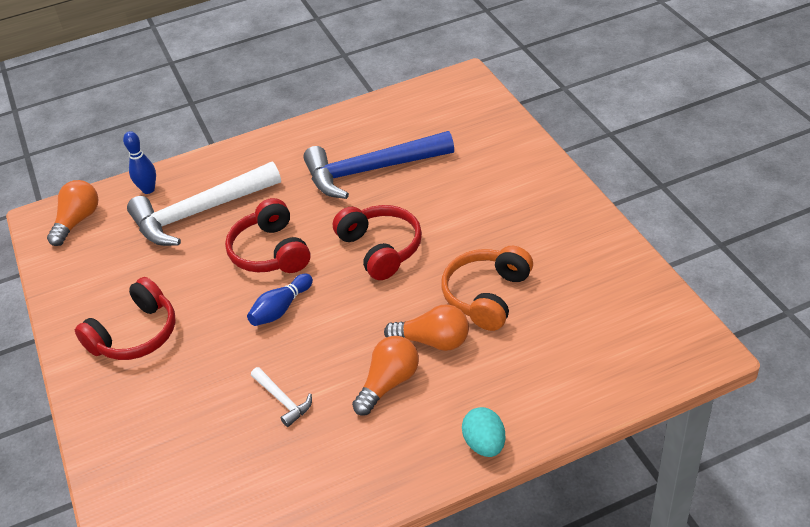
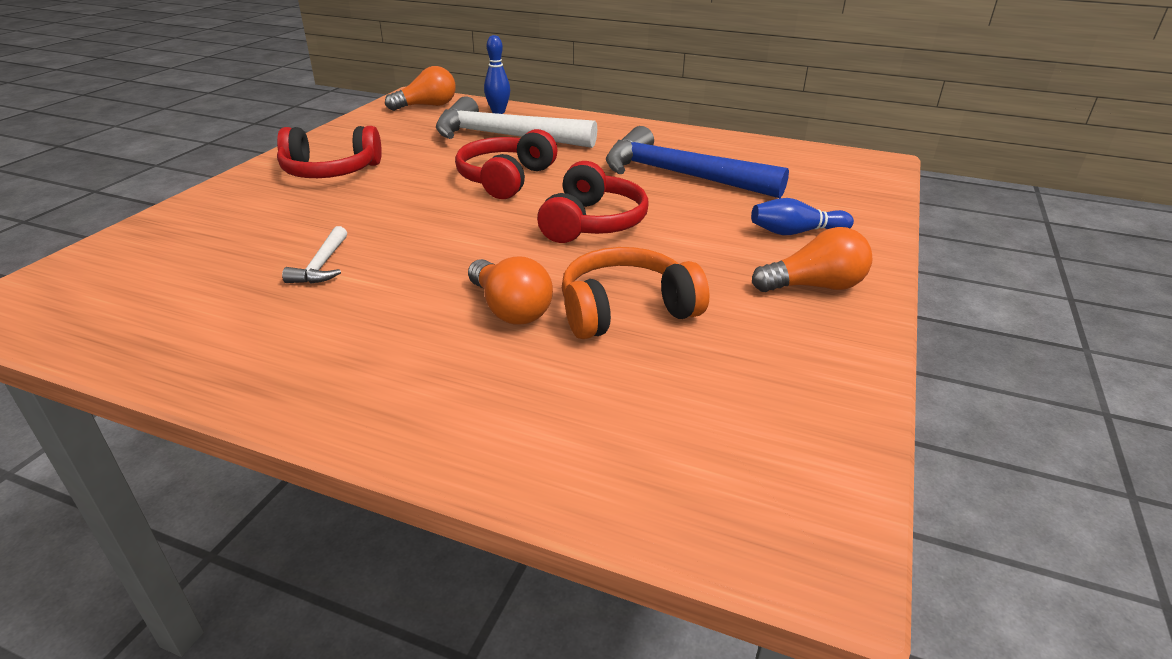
camera: 40 degrees right, 10 degrees down
(281, 309) = (442, 213): blue bowling pin -> blue bowling pin (796, 232)
(388, 383) = (412, 312): orange light bulb -> orange light bulb (814, 286)
(484, 444) = (386, 426): turquoise egg -> none

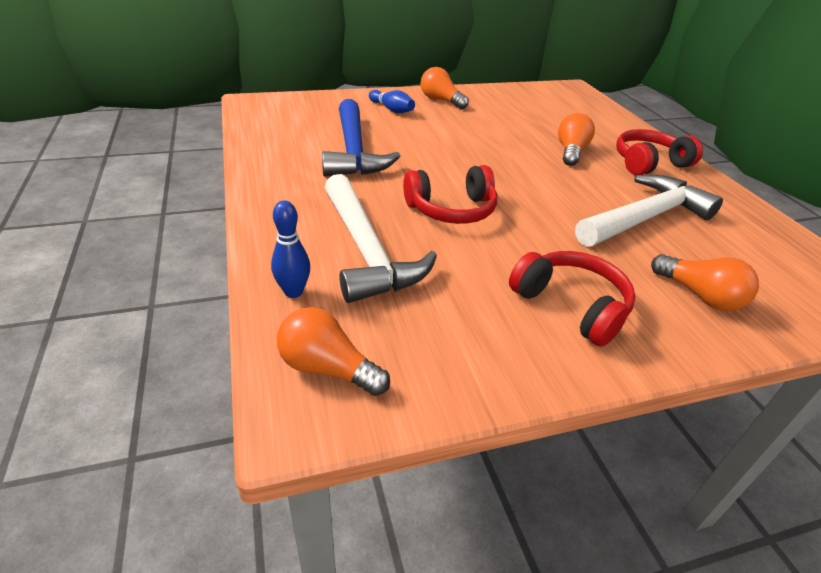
camera: 130 degrees left, 5 degrees up
(226, 221) = (699, 295): none -> orange light bulb
(322, 265) = (645, 217): white hammer -> white hammer, size x2.33
(592, 223) = (463, 158): red headphones -> red headphones (648, 163)
(626, 310) = (525, 129): orange headphones -> none

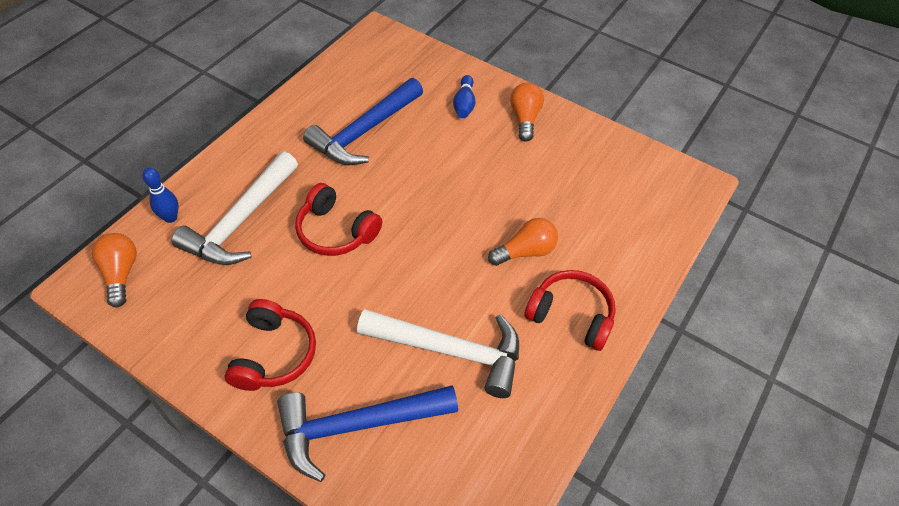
camera: 50 degrees right, 15 degrees up
(699, 295) = (357, 426): orange light bulb -> blue hammer

